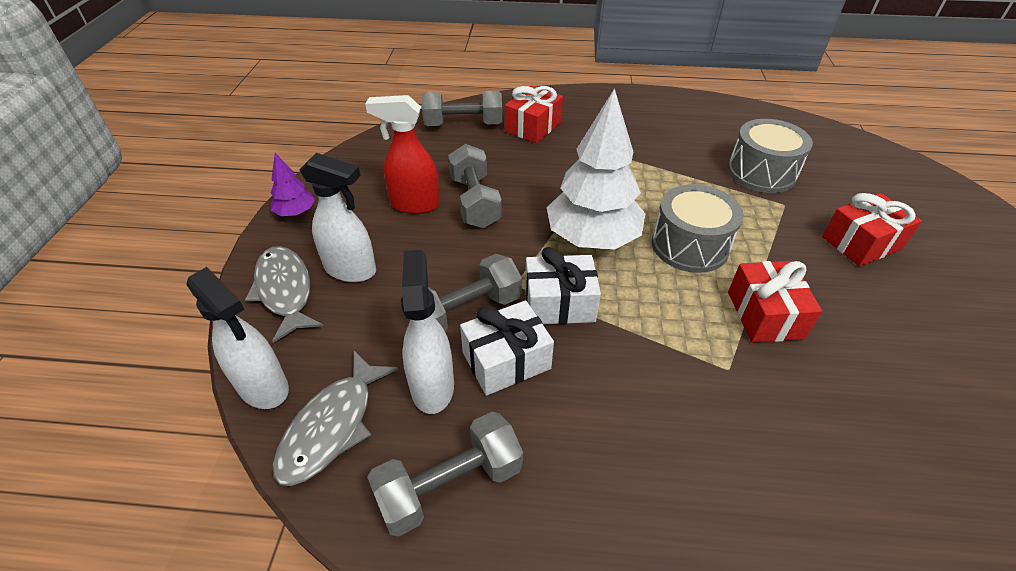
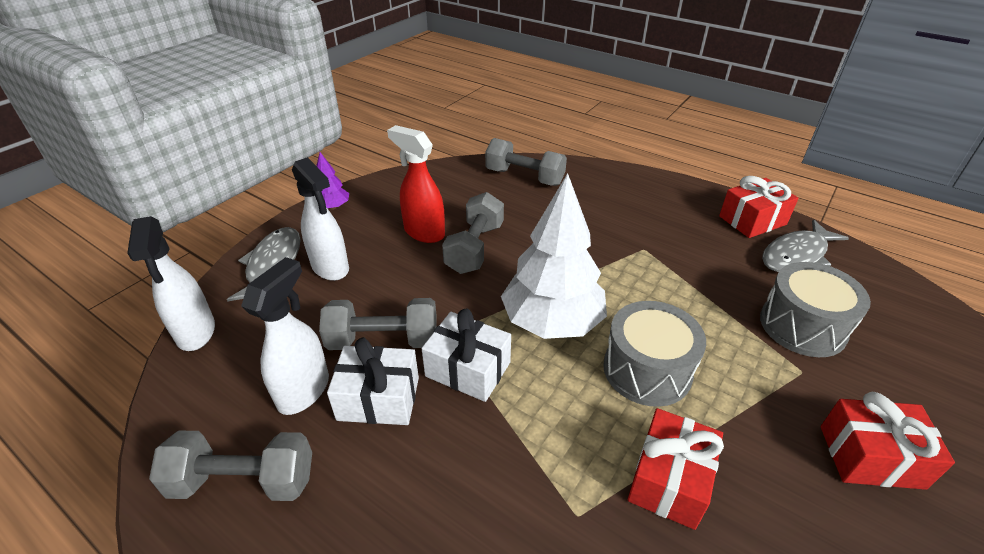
camera: 30 degrees right, 5 degrees down
(332, 426) = (210, 386): grey fish -> grey fish (796, 255)
(533, 127) = (586, 198): red gift -> red gift (752, 220)

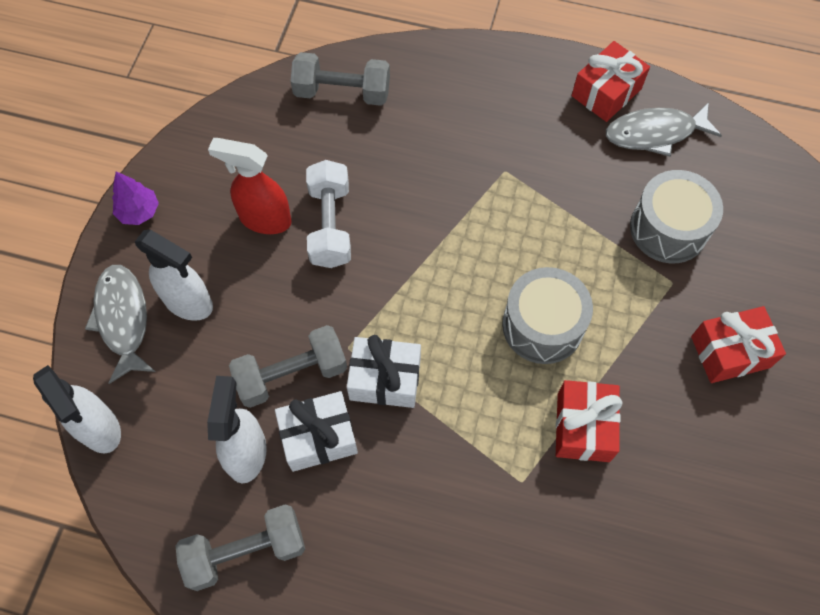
camera: 20 degrees left, 25 degrees up
(475, 248) = (330, 225): grey dumbbell -> white dumbbell
(552, 322) = (442, 299): white tree -> none
(796, 255) = (655, 133): grey fish -> grey fish turned 45 degrees clockwise

